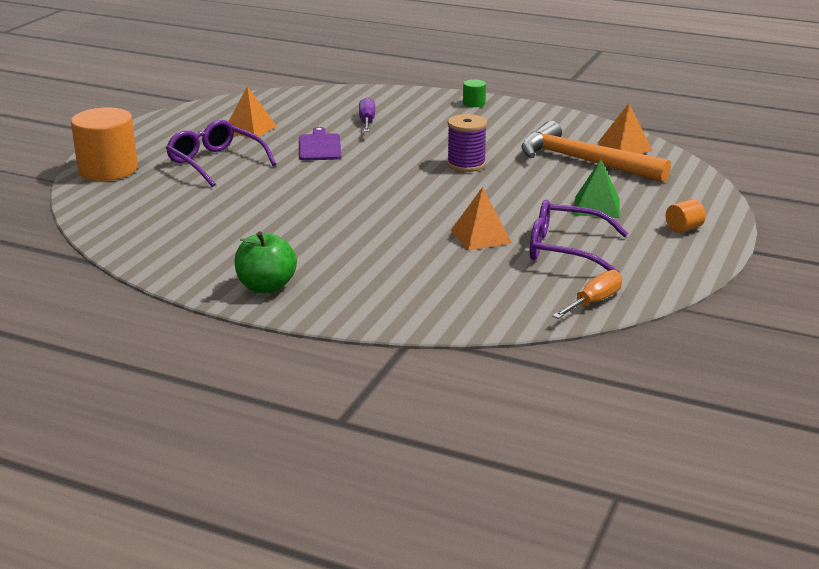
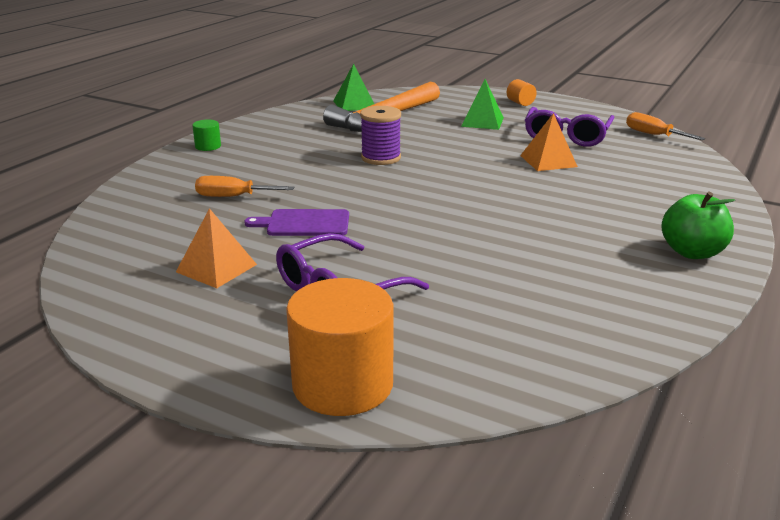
camera: 85 degrees left, 0 degrees up
(367, 121) = (233, 197): purple screwdriver -> orange screwdriver
(624, 147) = (354, 104): orange pyramid -> green pyramid

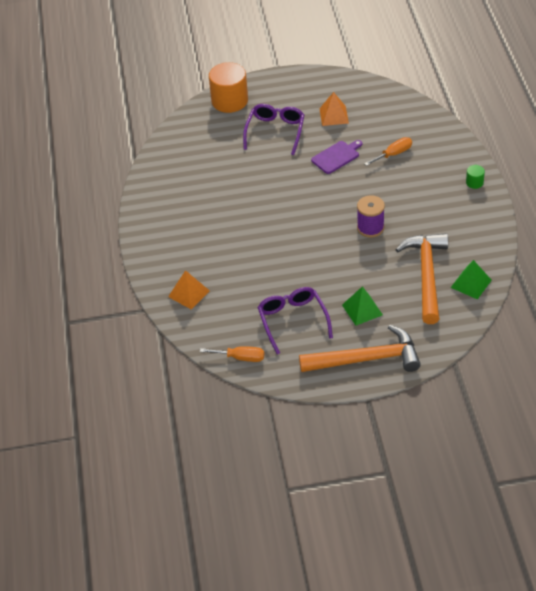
camera: 145 degrees right, 20 degrees up
(520, 103) = (366, 359): orange cylinder -> orange hammer
(548, 161) = (278, 280): orange pyramid -> orange pyramid (189, 293)
(692, 252) = (156, 233): green apple -> none

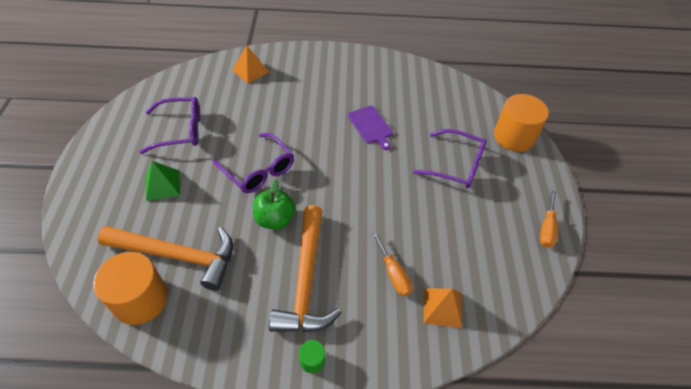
camera: 95 degrees right, 5 degrees up
(240, 358) = (160, 90): orange screwdriver -> orange screwdriver (546, 228)
(323, 251) = (258, 170): none -> purple glasses
(334, 116) = (477, 226): orange pyramid -> orange pyramid (442, 307)
(336, 156) = (402, 213): purple cutting board -> purple cutting board (371, 126)
(366, 359) = (100, 174): orange hammer -> orange hammer (306, 280)
(370, 228) = (275, 219): purple spool -> green apple
(471, 283) = (140, 299): green pyramid -> orange cylinder

